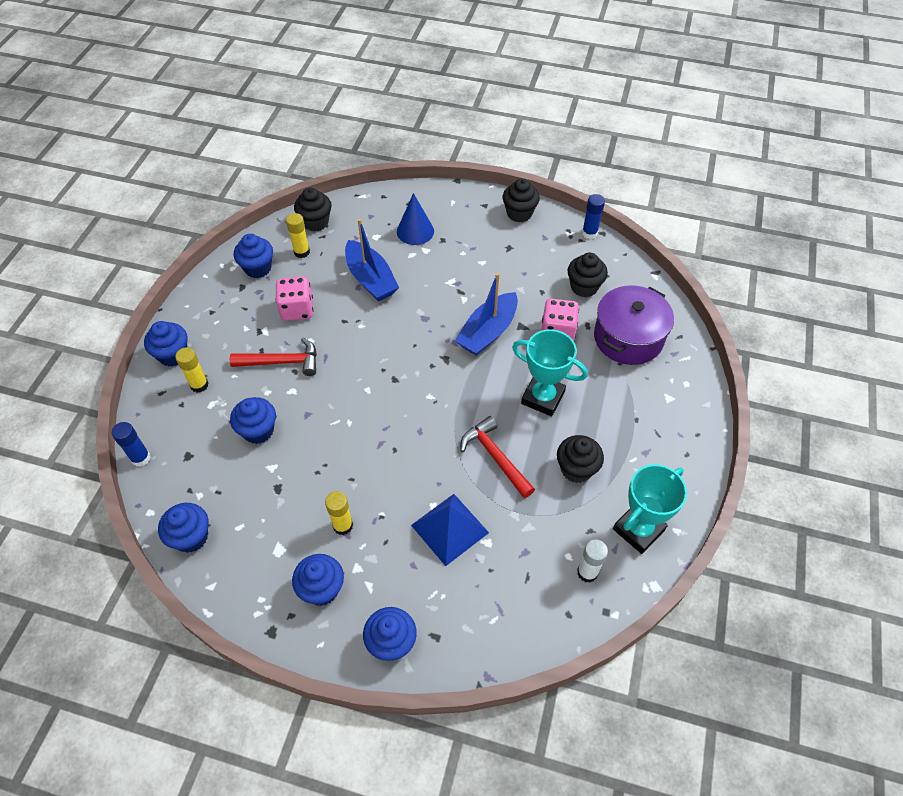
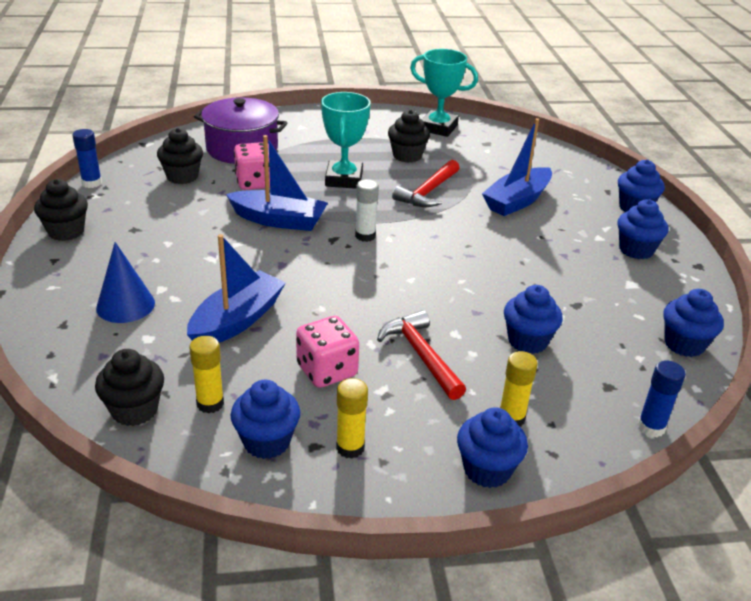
camera: 115 degrees left, 20 degrees down
(343, 525) = (571, 254): yellow glue stick -> yellow glue stick (350, 448)
(450, 528) = (517, 201): blue pyramid -> blue boat
(587, 572) = (492, 142): white glue stick -> white glue stick (365, 236)

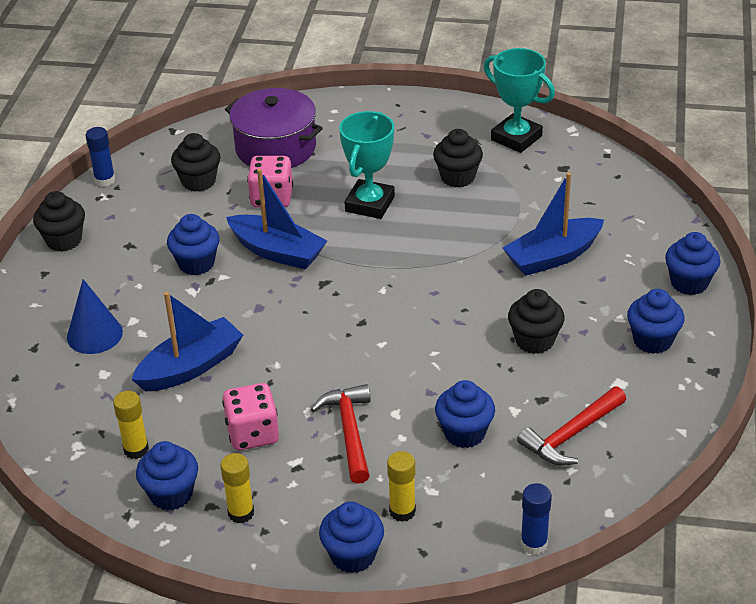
camera: 20 degrees right, 5 degrees up
(134, 410) = (70, 445): black cupcake -> black cupcake (534, 340)
(365, 236) = (359, 283): white glue stick -> none
(428, 192) = (456, 232): red hammer -> red hammer (571, 435)
(684, 344) = (629, 463): blue cupcake -> blue cupcake (196, 264)

